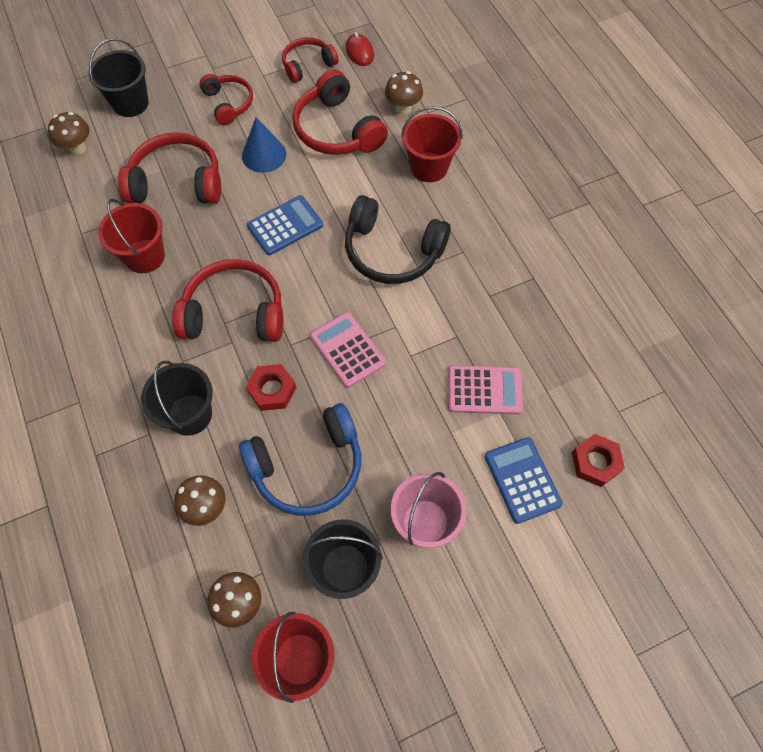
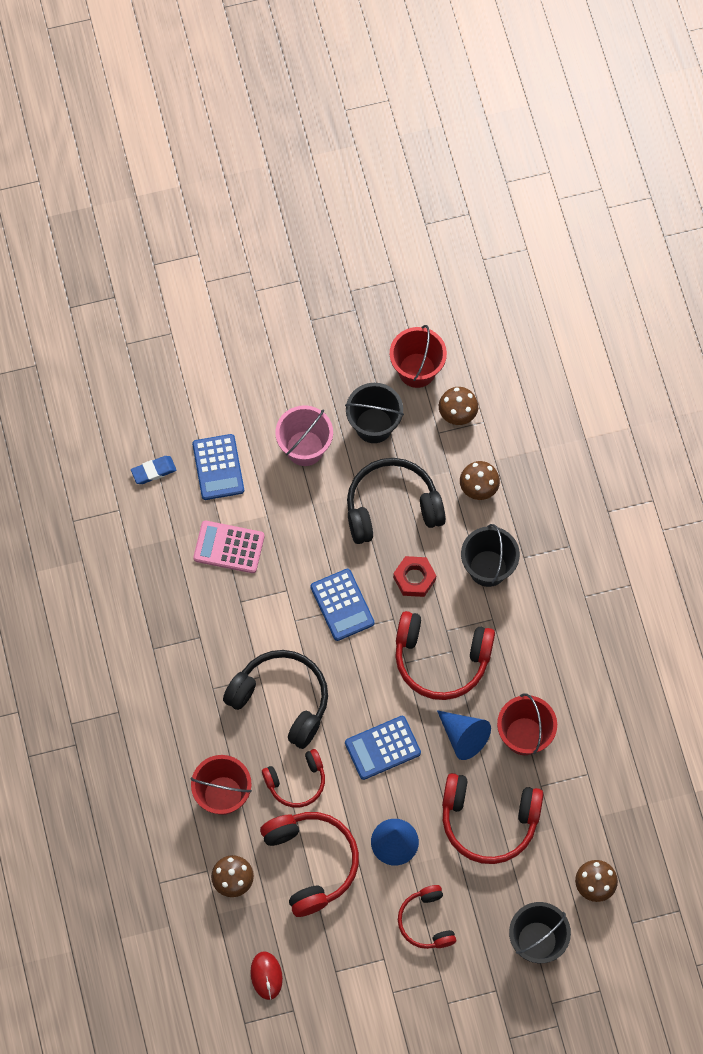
camera: 170 degrees left, 5 degrees up
(206, 246) = (463, 737): none -> blue cone
(307, 65) = (330, 965): red headphones -> red headphones (296, 782)
(308, 467) = (392, 506): blue headphones -> black headphones
(347, 350) = (342, 605): pink calculator -> blue calculator
(595, 462) = (153, 471): red nut -> blue eraser

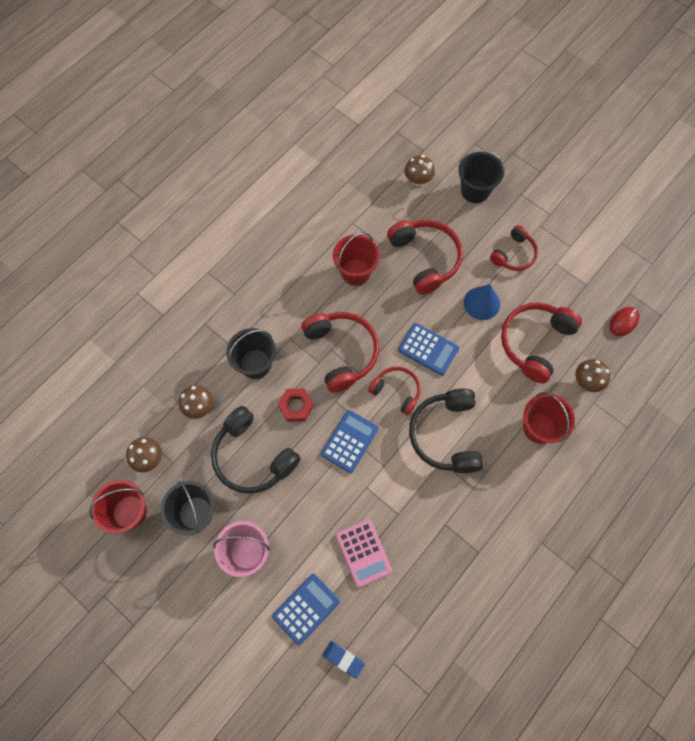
camera: 125 degrees left, 0 degrees up
(296, 782) = (492, 387): red headphones -> red headphones (396, 391)
(463, 737) = (383, 306): blue cone -> none

